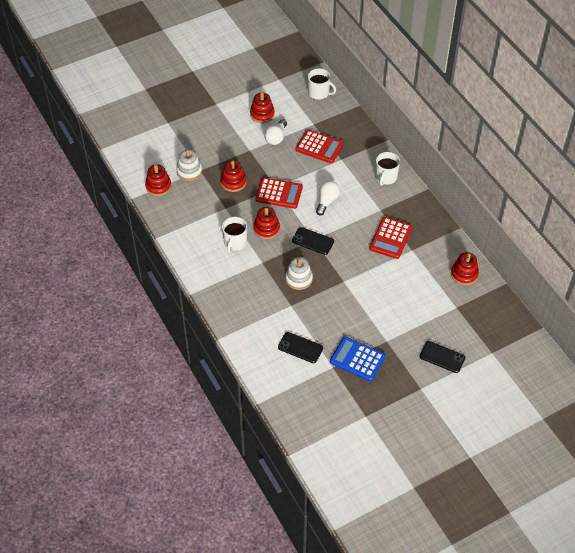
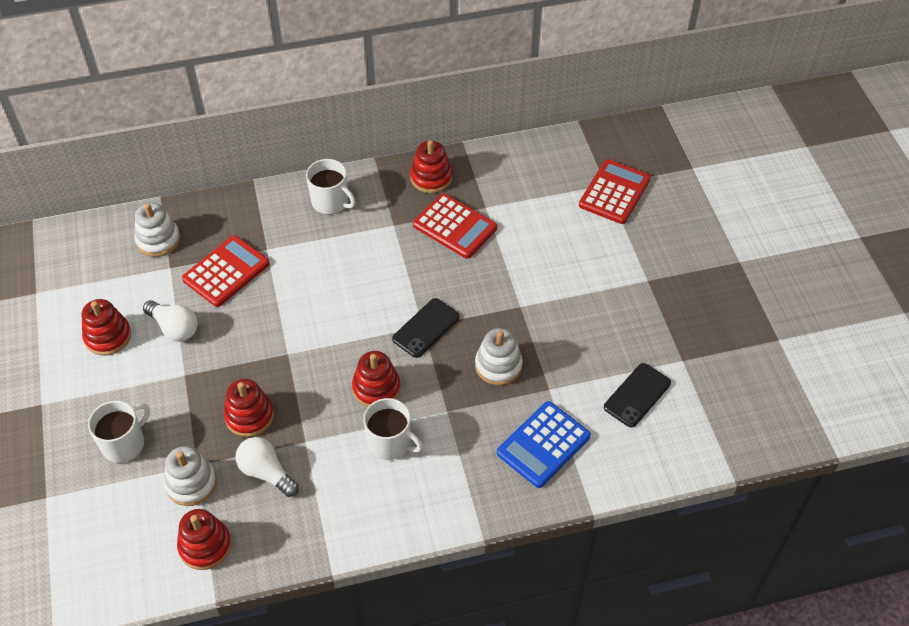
camera: 75 degrees left, 0 degrees up
(279, 193) = (305, 352): red calculator -> red calculator (614, 192)
(319, 93) = (103, 243): white mug -> white mug (124, 444)
(327, 201) = (349, 289): white light bulb -> white light bulb (266, 472)
(329, 114) = (158, 240): none -> white stacking toy
(357, 359) = (674, 324): blue calculator -> blue calculator (543, 445)
(442, 357) = (689, 223): black phone -> none
(464, 274) = (549, 160): red stacking toy -> red stacking toy (431, 178)

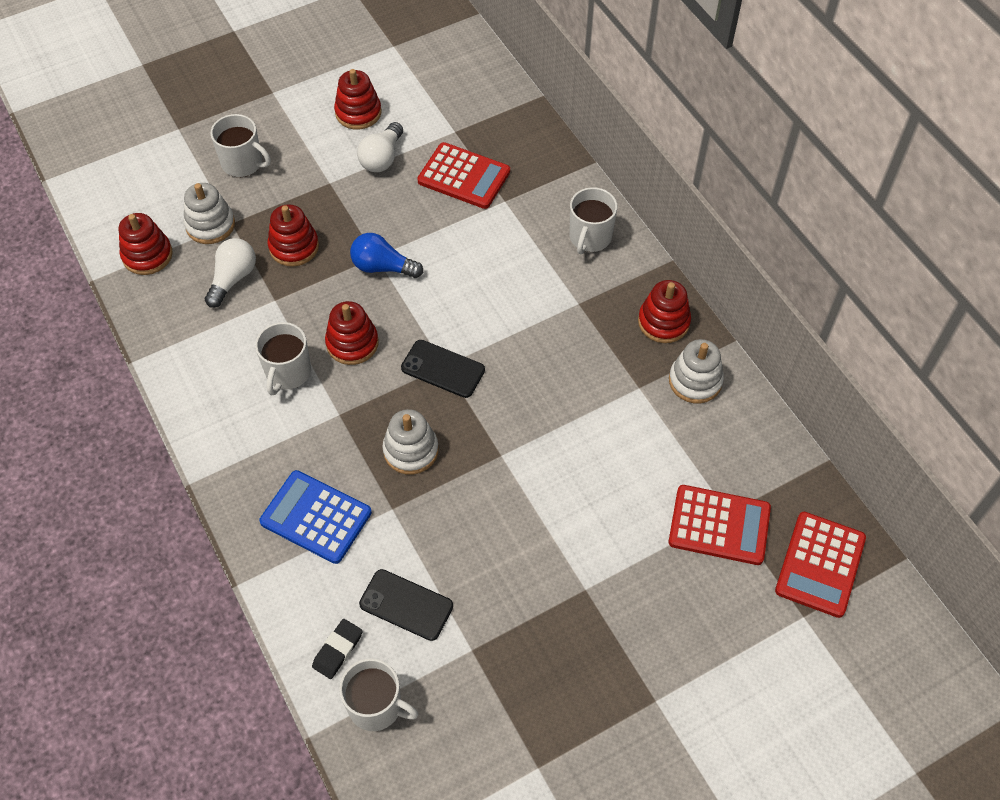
camera: 75 degrees right, 5 degrees up
(158, 240) = (486, 111): white stacking toy -> white stacking toy (695, 381)
(302, 350) = (383, 267): none -> blue light bulb
(455, 227) = (597, 363): red calculator -> red calculator (820, 564)
(666, 449) = (337, 650): none -> black eraser
(717, 430) = (376, 706): none -> white mug

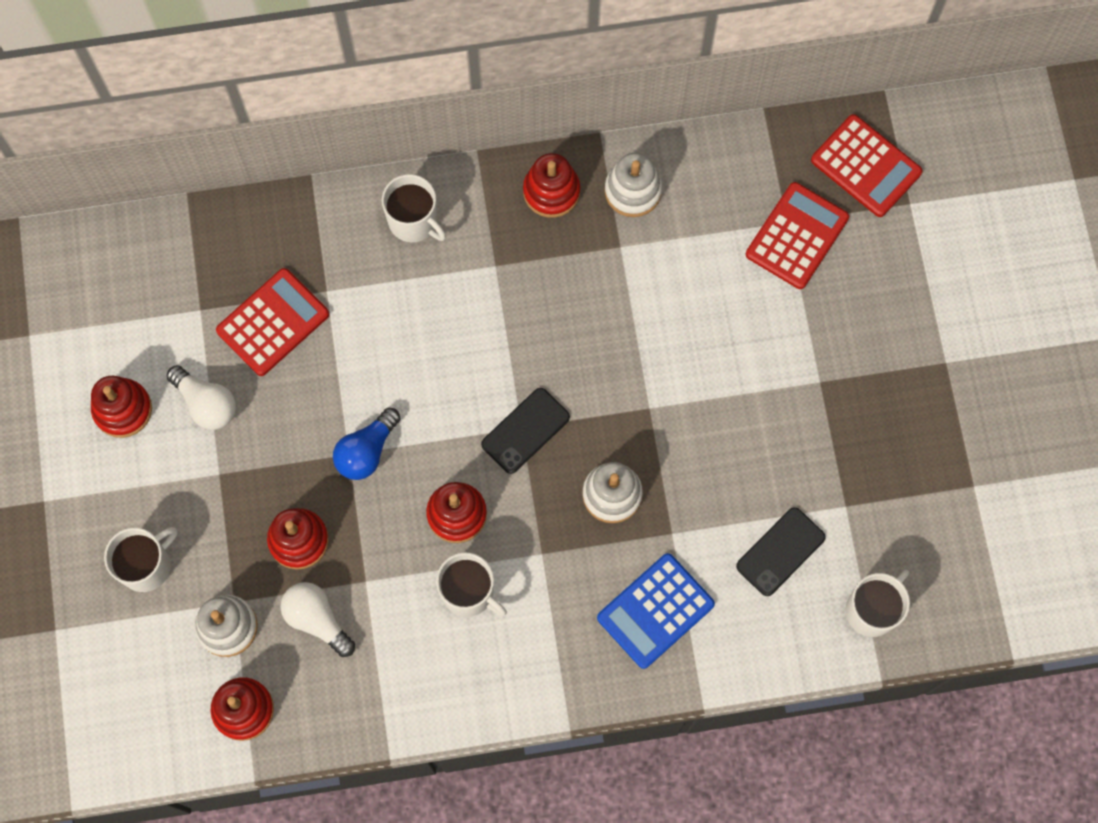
camera: 70 degrees left, 15 degrees up
(337, 650) = (805, 630): black eraser -> none

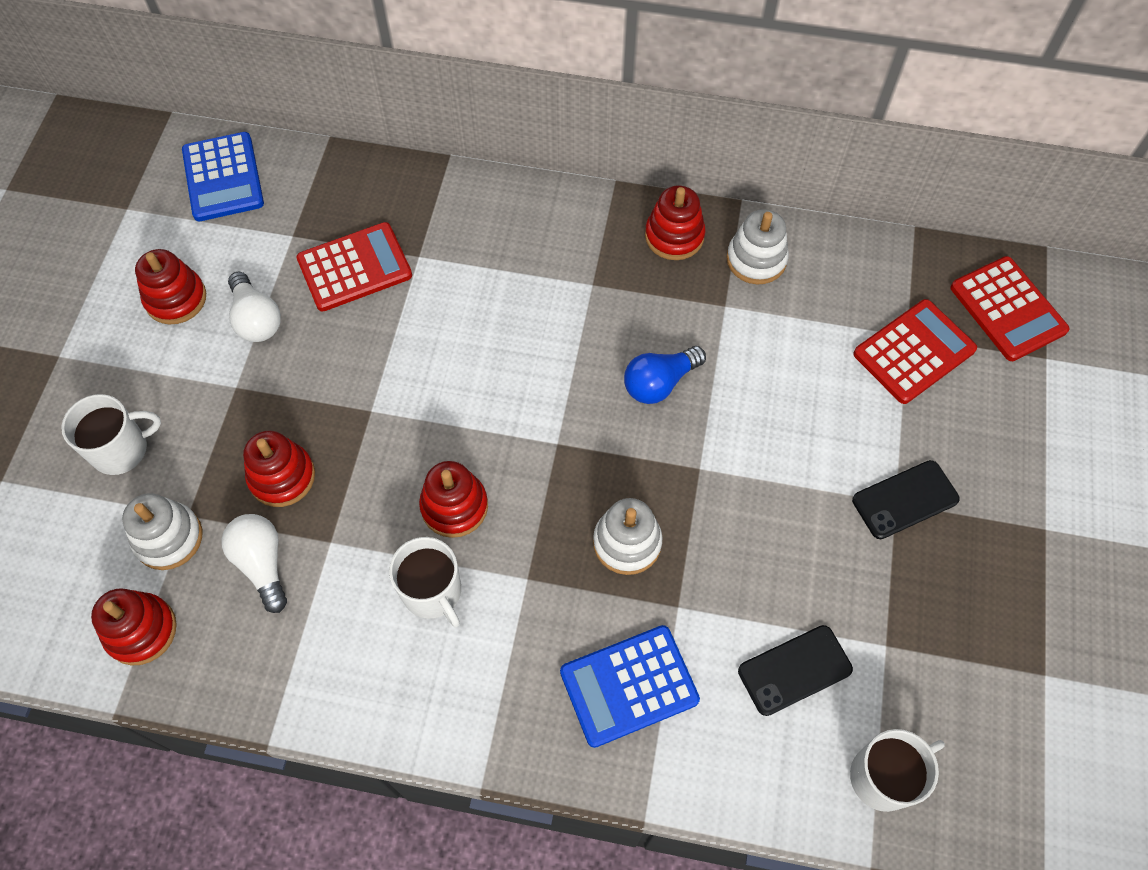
camera: 20 degrees right, 10 degrees down
(105, 272) = (223, 177): none -> blue calculator
(366, 451) = (390, 414): blue light bulb -> blue light bulb (659, 383)
(414, 221) = (529, 222): white mug -> none
(525, 431) = (560, 448): black phone -> black phone (905, 500)

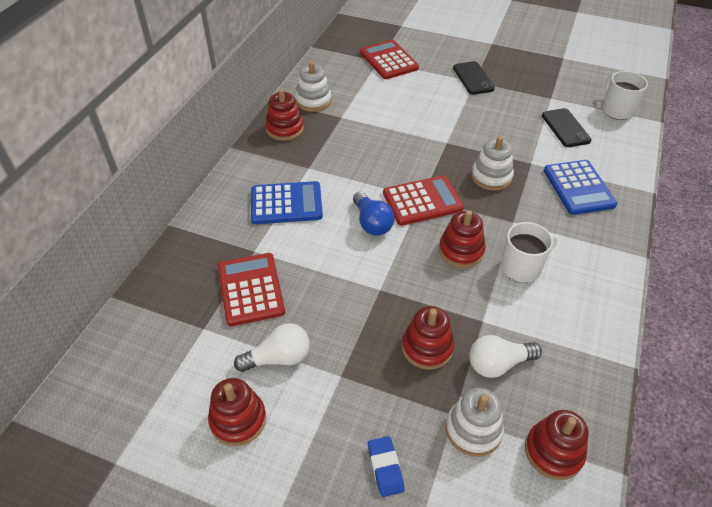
camera: 80 degrees left, 15 degrees down
(121, 449) = (385, 468): white mug -> blue eraser
(223, 177) = (117, 377): blue calculator -> blue calculator (286, 204)
(659, 383) = (387, 149): blue light bulb -> blue light bulb (372, 223)
(1007, 309) = (371, 30): red calculator -> red calculator (422, 201)

